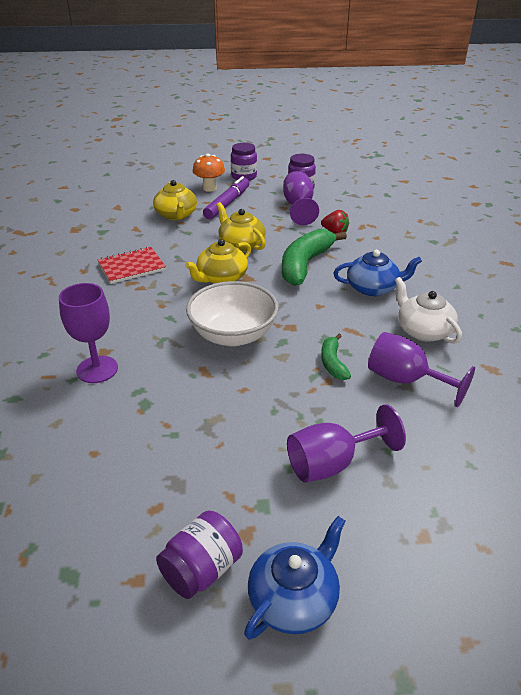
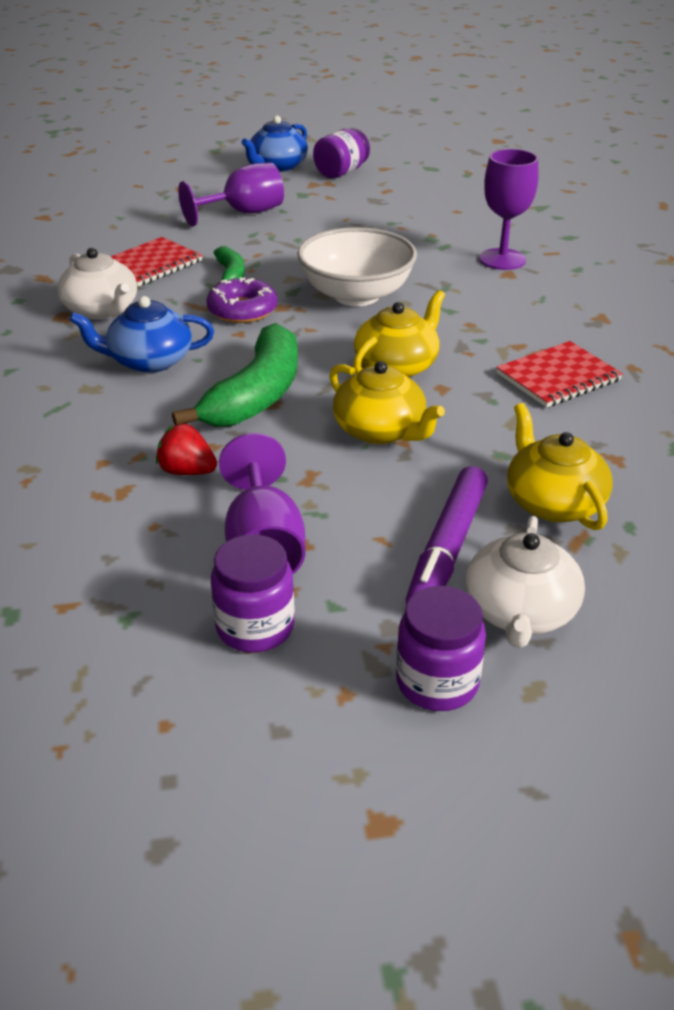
camera: 175 degrees right, 0 degrees up
(209, 188) = (520, 612): orange mushroom -> white teapot
(319, 325) = (242, 310): none -> purple donut
(405, 380) = (151, 264): purple goblet -> red notebook

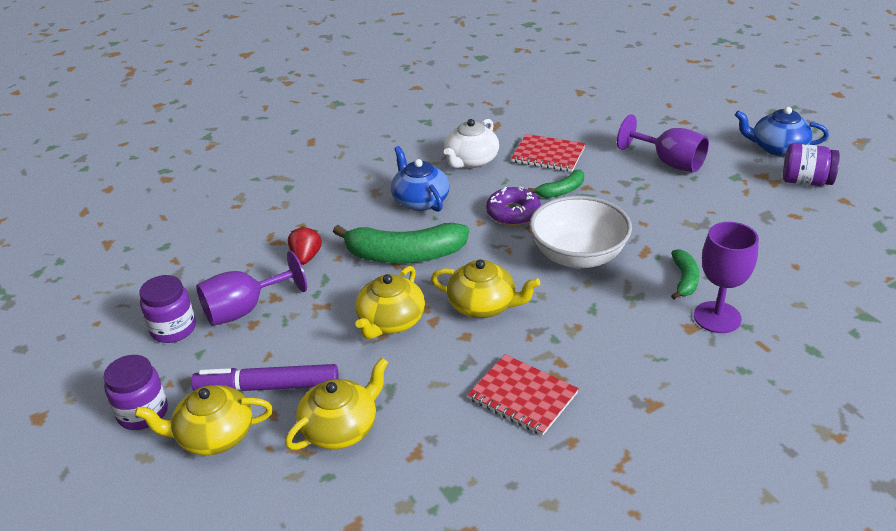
camera: 70 degrees right, 0 degrees up
(438, 258) = (684, 280): none -> green banana
(520, 612) = (214, 435): white teapot -> yellow teapot

